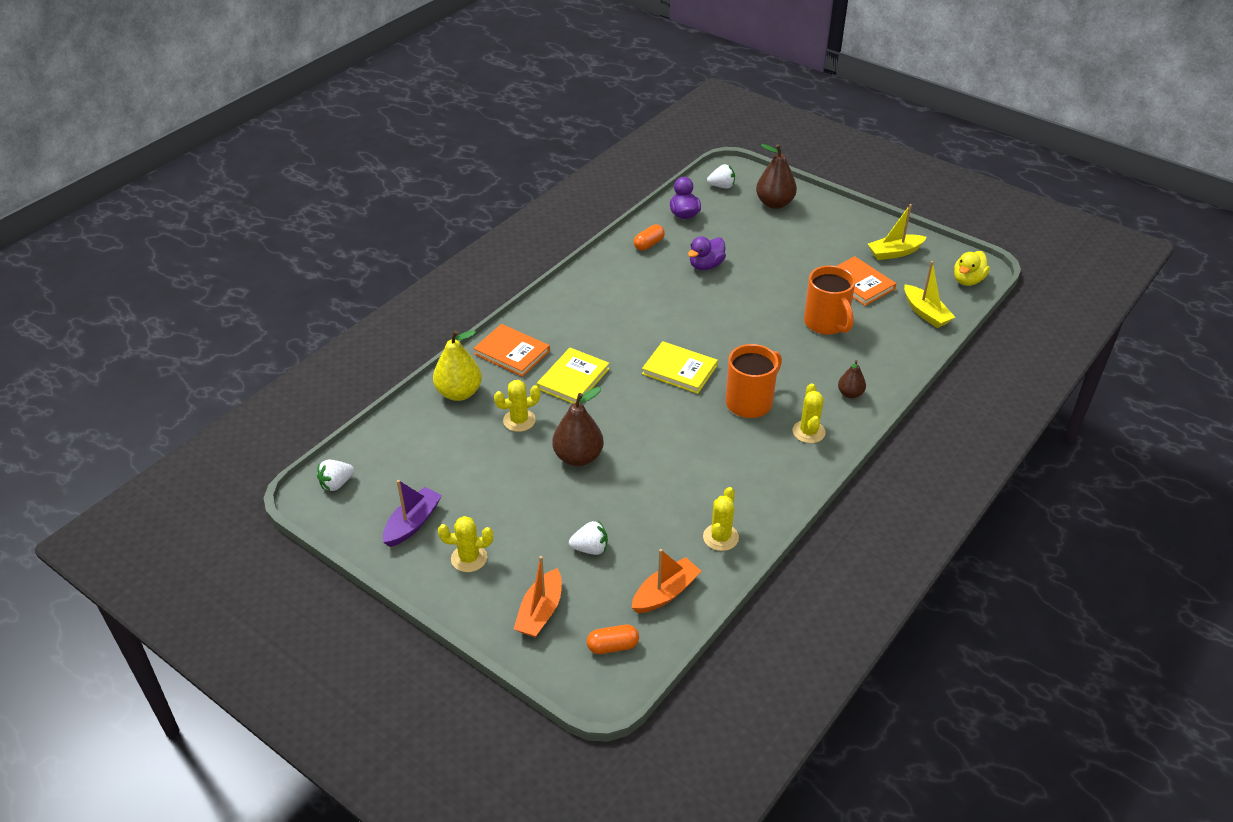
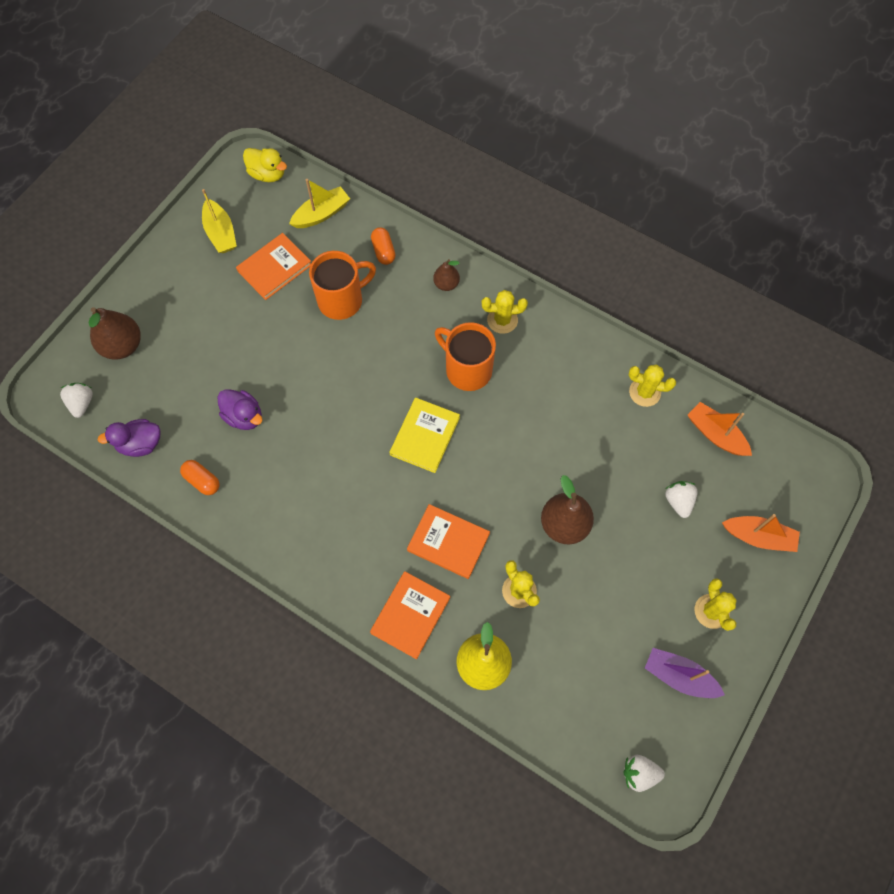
camera: 95 degrees left, 25 degrees up
(336, 484) = (639, 773): white strawberry -> white strawberry turned 135 degrees clockwise
(573, 379) = (448, 542): yellow book -> orange book
(613, 646) = (780, 472): orange capsule -> orange capsule (383, 251)

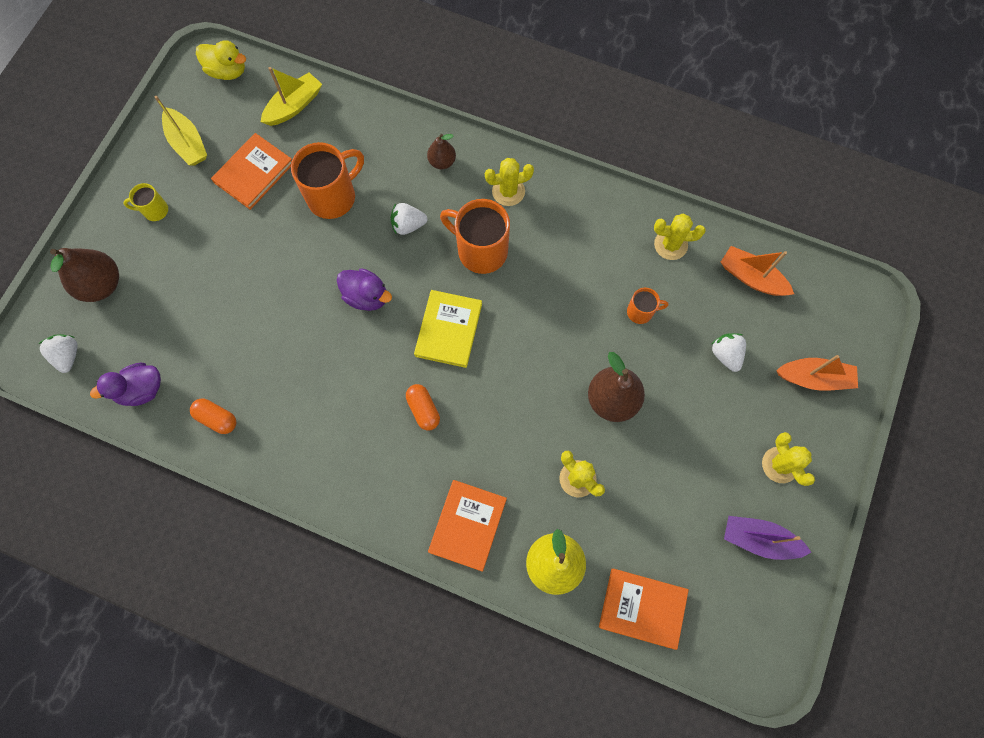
camera: 10 degrees left, 5 degrees up
(181, 288) = (155, 210): none -> yellow mug
(244, 416) = (250, 340): purple duck -> purple duck (366, 296)
(383, 251) = (368, 136): orange capsule -> orange capsule (423, 409)
(448, 542) = (494, 440): orange book -> orange book (642, 608)
(605, 449) = (641, 312): none -> orange mug
(639, 773) = (736, 649): white strawberry -> white strawberry (408, 225)

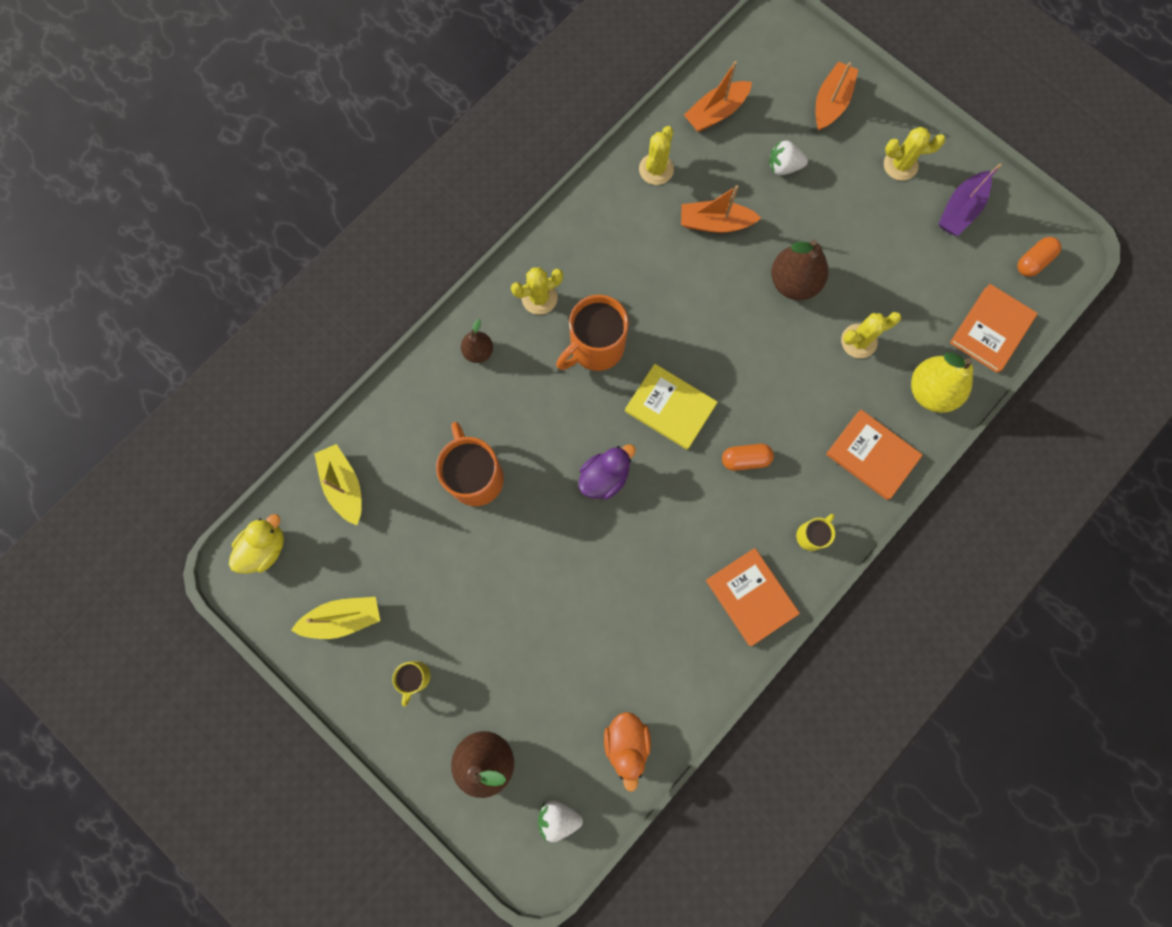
camera: 70 degrees left, 5 degrees up
(142, 390) = (626, 742): purple duck -> orange duck
(217, 418) = (685, 669): orange capsule -> orange capsule (1032, 261)
(254, 173) = (411, 554): orange book -> orange book (751, 597)
(371, 491) = (811, 535): none -> yellow mug
(408, 225) = (539, 410): white strawberry -> none
(508, 191) = (539, 298): yellow cactus -> yellow cactus turned 60 degrees clockwise
(641, 312) = (715, 223): orange mug -> orange boat

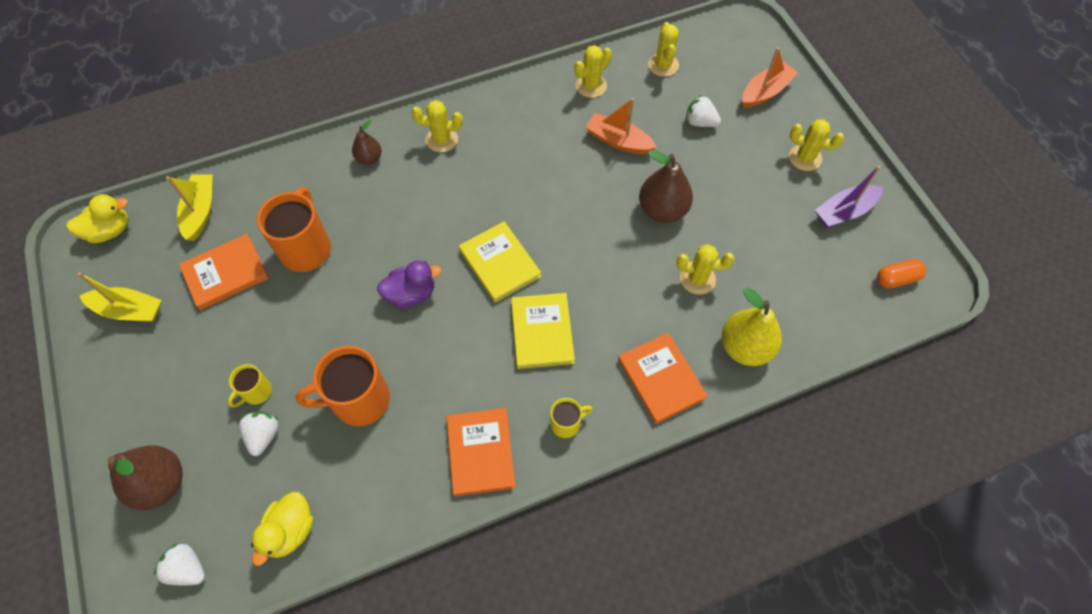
camera: 25 degrees right, 15 degrees down
(415, 677) = (151, 384): yellow mug -> yellow mug (256, 392)
(550, 673) = (264, 435): none -> white strawberry
(595, 348) = (464, 193): orange mug -> orange mug (359, 400)
(626, 742) = (290, 530): orange duck -> yellow duck
(716, 113) = (663, 65): orange boat -> yellow cactus
(745, 459) = (542, 332): orange capsule -> yellow book
(991, 330) = (829, 319): orange book -> orange book (226, 273)

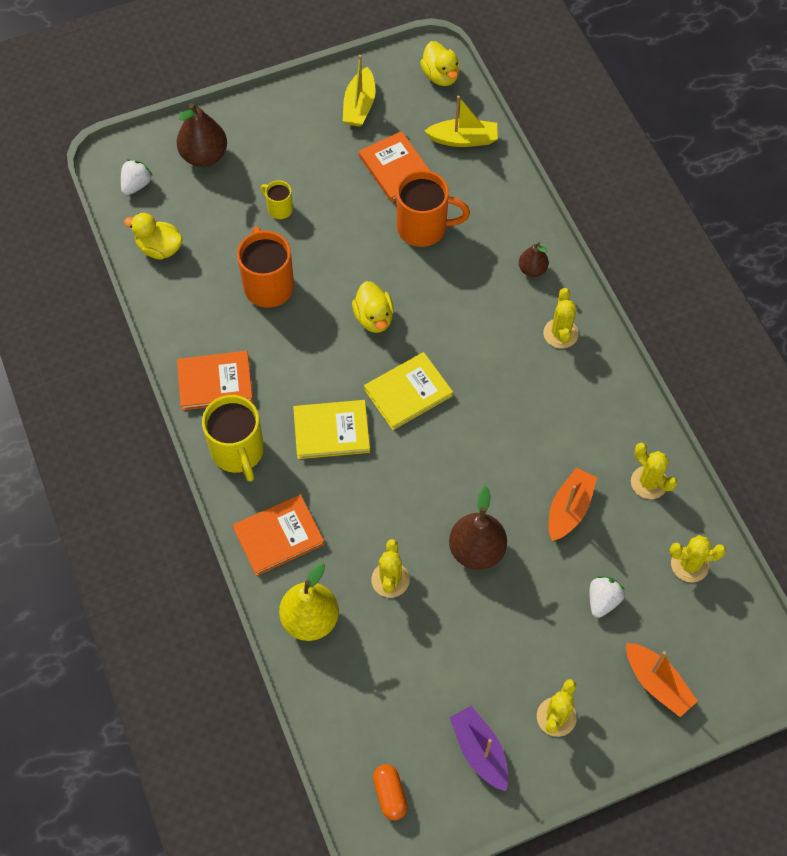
camera: 90 degrees right, 0 degrees up
(264, 435) = (240, 219): white strawberry -> none
(411, 294) = (374, 318): purple duck -> yellow duck
(566, 423) = (238, 452): yellow mug -> yellow mug, size x1.95

